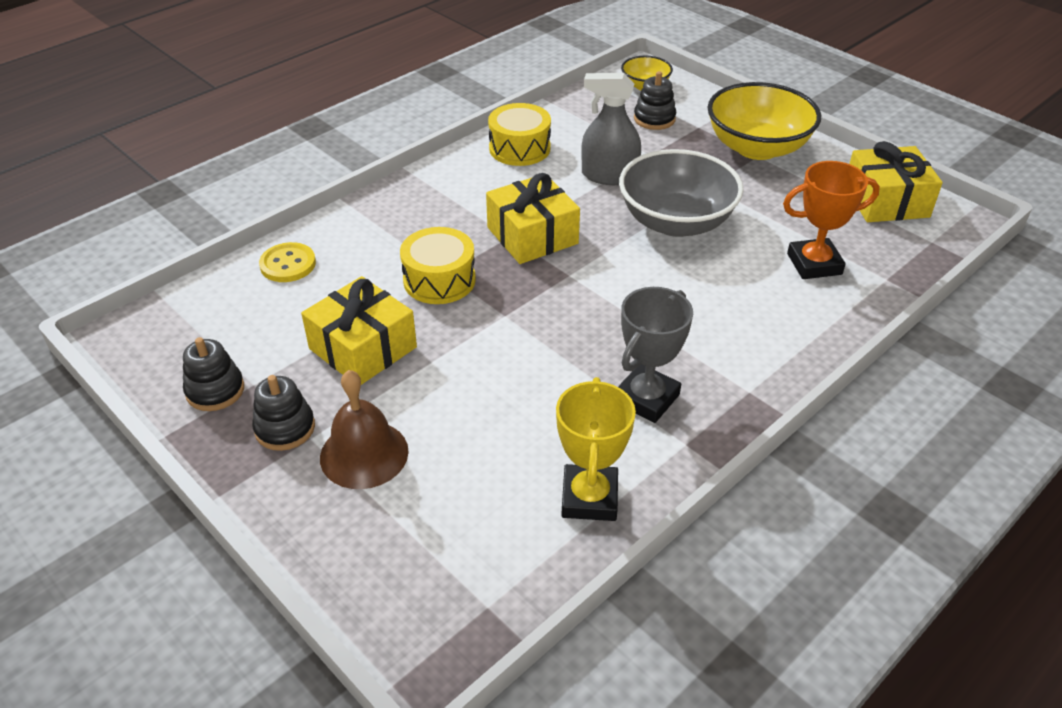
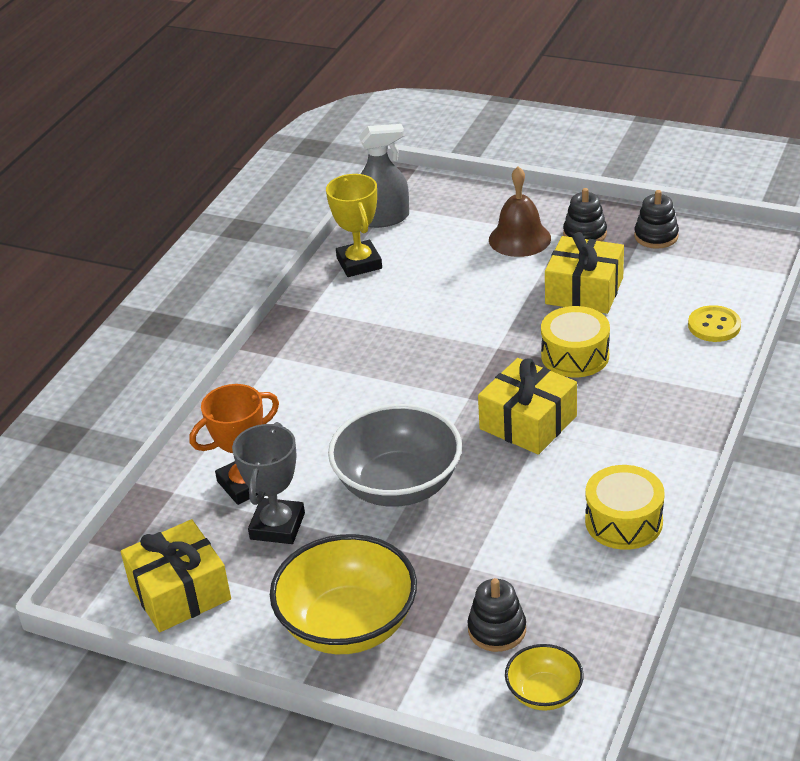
camera: 160 degrees right, 5 degrees down
(609, 175) = (499, 519): grey spray bottle -> grey spray bottle (383, 218)
(646, 398) = (350, 327): grey trophy -> grey trophy (277, 526)

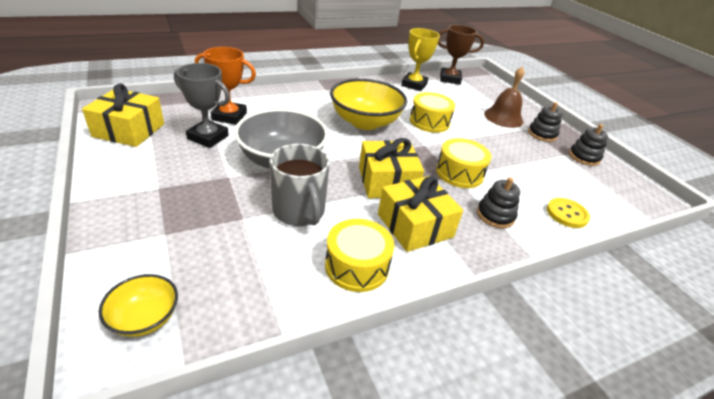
camera: 35 degrees right, 0 degrees up
(277, 526) = (208, 137): grey trophy -> grey trophy turned 60 degrees clockwise
(348, 625) = (147, 194): yellow bowl -> yellow bowl (365, 122)
(383, 218) = (450, 79): grey spray bottle -> brown trophy
(457, 310) = (429, 121): none -> yellow drum
(497, 630) = (194, 259): black stacking toy -> black stacking toy (495, 215)
(505, 519) = (299, 211): none -> grey mug
(584, 291) = (507, 153): yellow gift -> yellow gift (415, 225)

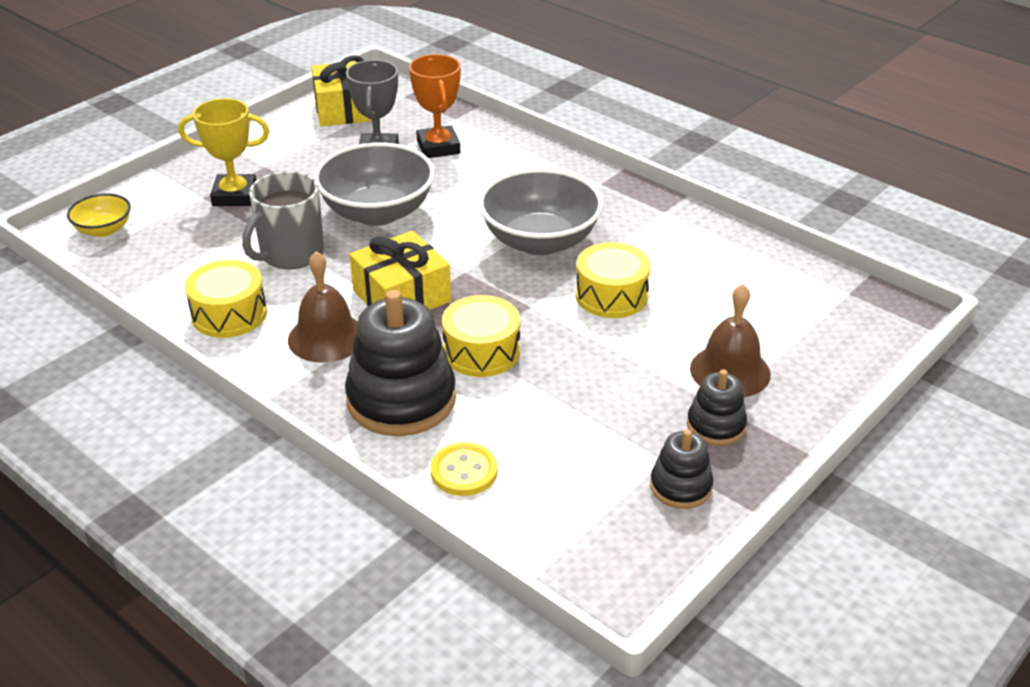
camera: 70 degrees right, 0 degrees up
(365, 122) = (540, 241): yellow bowl -> grey bowl
(414, 85) = (733, 252): yellow trophy -> yellow trophy (234, 195)
(415, 225) = (326, 337): yellow gift -> brown bell
(450, 79) = (820, 284): brown trophy -> none
(495, 215) = (401, 400): black stacking toy -> black stacking toy, size x1.90

